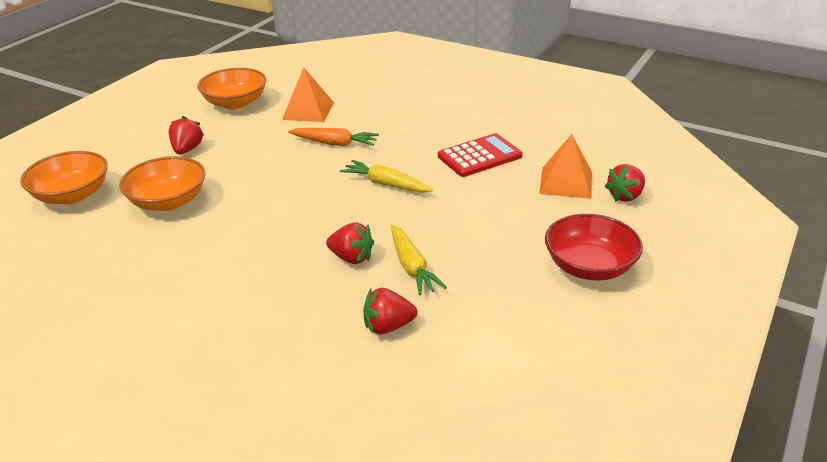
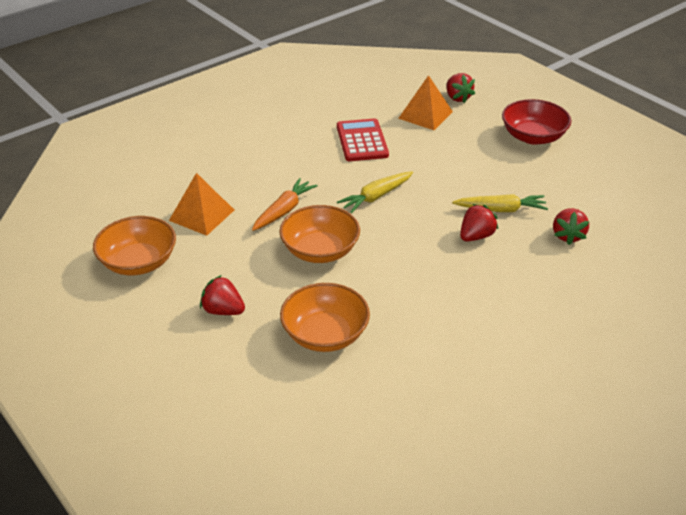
camera: 70 degrees left, 5 degrees up
(72, 195) = (265, 410): orange bowl -> orange bowl (320, 250)

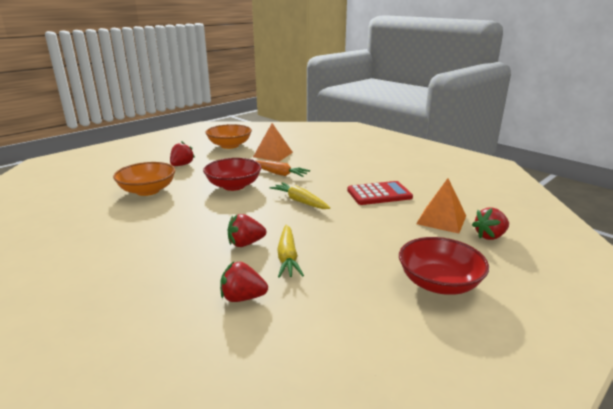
camera: 85 degrees right, 15 degrees down
(320, 250) = (234, 186): orange bowl -> red bowl
(476, 236) = (245, 243): red strawberry -> red strawberry turned 120 degrees clockwise

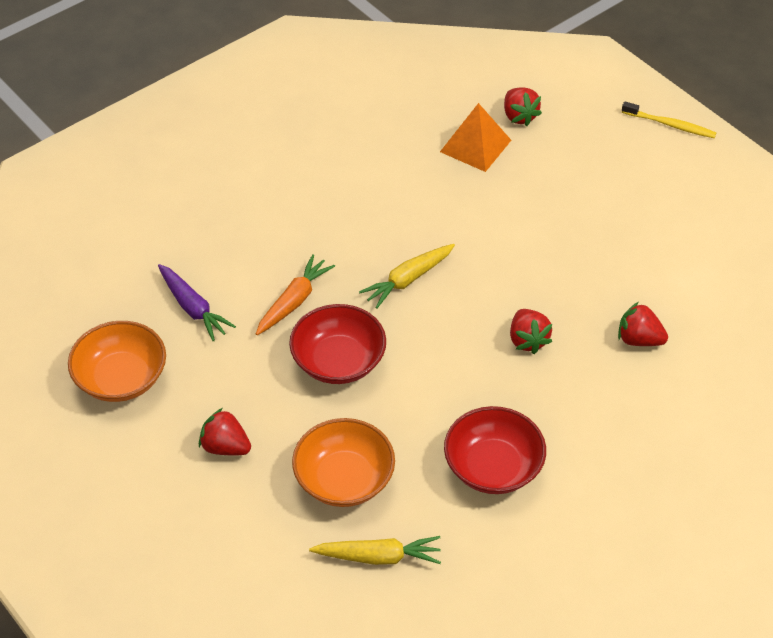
camera: 85 degrees left, 25 degrees up
(243, 297) = (639, 339): red strawberry -> red strawberry turned 105 degrees clockwise
(273, 154) = (193, 308): orange pyramid -> purple carrot
(287, 257) = (561, 300): yellow carrot -> yellow carrot (378, 556)
(379, 194) = (392, 190): red calculator -> none
(439, 283) = (612, 183): red bowl -> red bowl (493, 467)
(555, 324) = (670, 125): none -> yellow toothbrush

